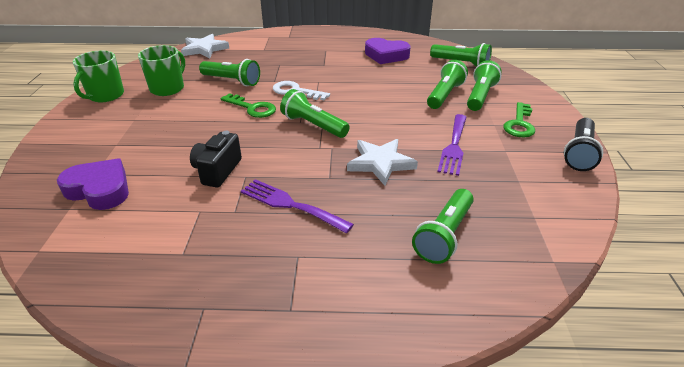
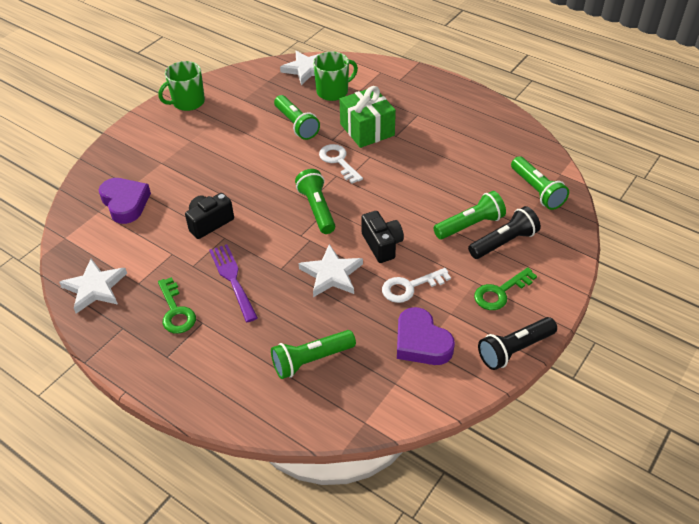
camera: 35 degrees right, 10 degrees up
(127, 283) = (95, 288): none -> white star
(168, 88) = (239, 113): green mug -> green mug (333, 92)
(252, 108) = (286, 166): green key -> green key (176, 311)
(297, 68) = (367, 130): none -> green gift
(386, 55) = (470, 146): purple heart -> purple heart (421, 342)
(396, 129) = (382, 245): none -> black camera
(454, 146) = (410, 287): purple fork -> white key
(480, 96) = (503, 242): green flashlight -> black flashlight

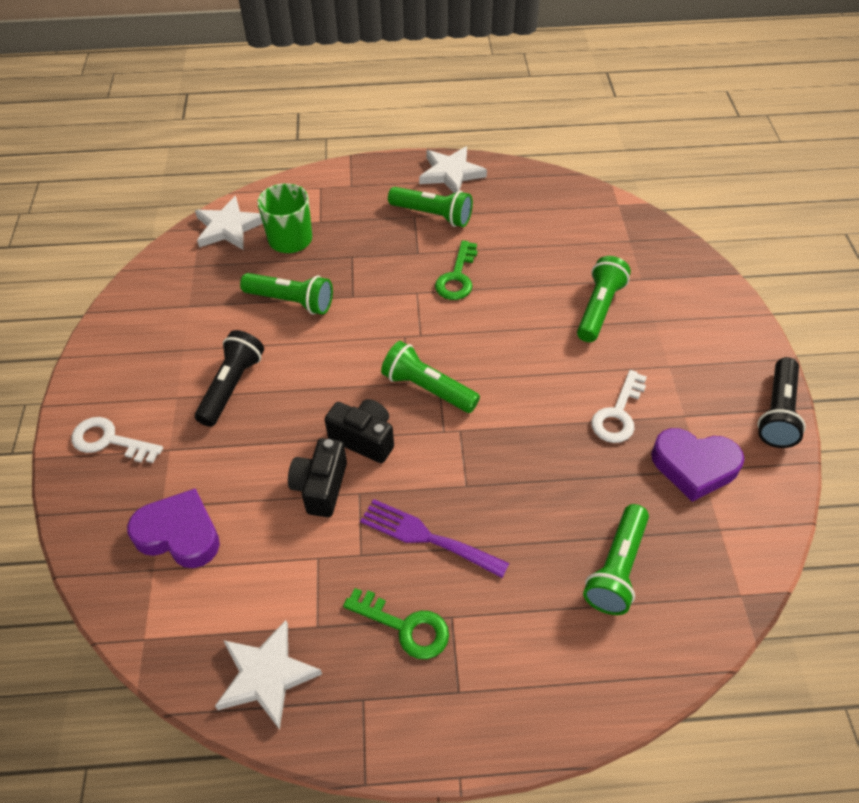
camera: 40 degrees left, 5 degrees up
(188, 102) = (116, 349): green mug -> none
(331, 274) = (527, 454): white star -> white star (451, 173)
(338, 161) = (389, 318): white key -> white key (109, 441)
(367, 130) = (379, 263): green gift -> none
(382, 245) = (540, 385): black camera -> black camera (364, 439)
(500, 292) = (702, 362): green key -> green key (457, 277)
(503, 242) = (648, 307): black flashlight -> black flashlight (231, 386)
(537, 191) = (617, 234): green flashlight -> green flashlight (433, 215)

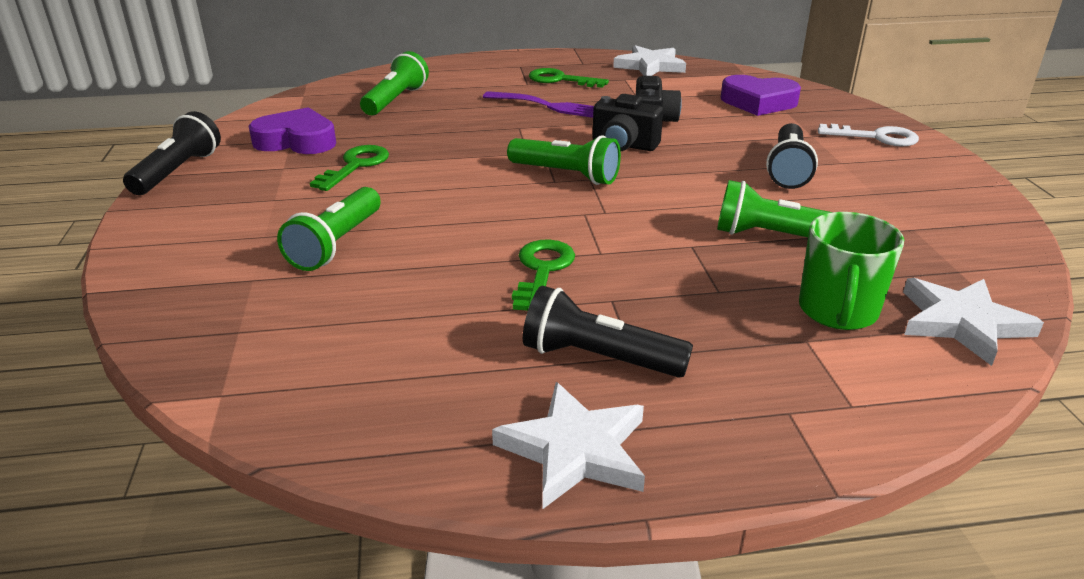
camera: 175 degrees right, 20 degrees down
(433, 215) = (598, 358): green flashlight -> black flashlight
(618, 414) = (355, 166): white key -> green key

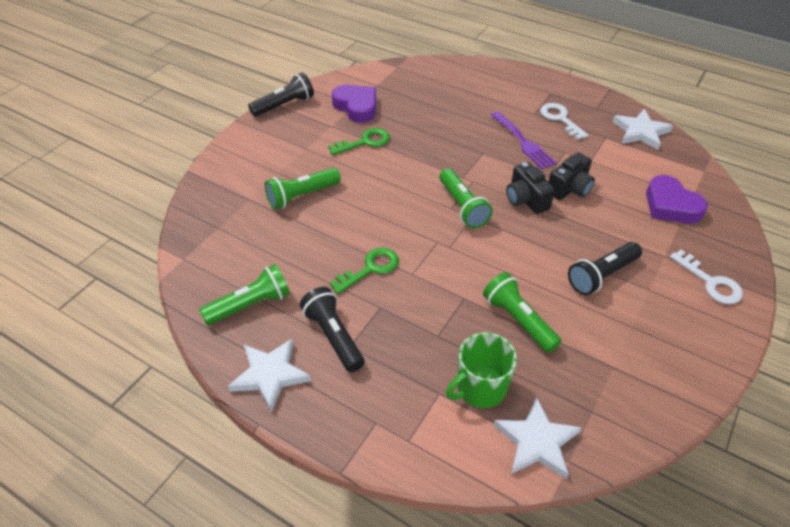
camera: 40 degrees right, 15 degrees up
(395, 100) = (440, 94): green flashlight -> green flashlight (250, 305)
(560, 80) = (560, 119): green key -> white key

